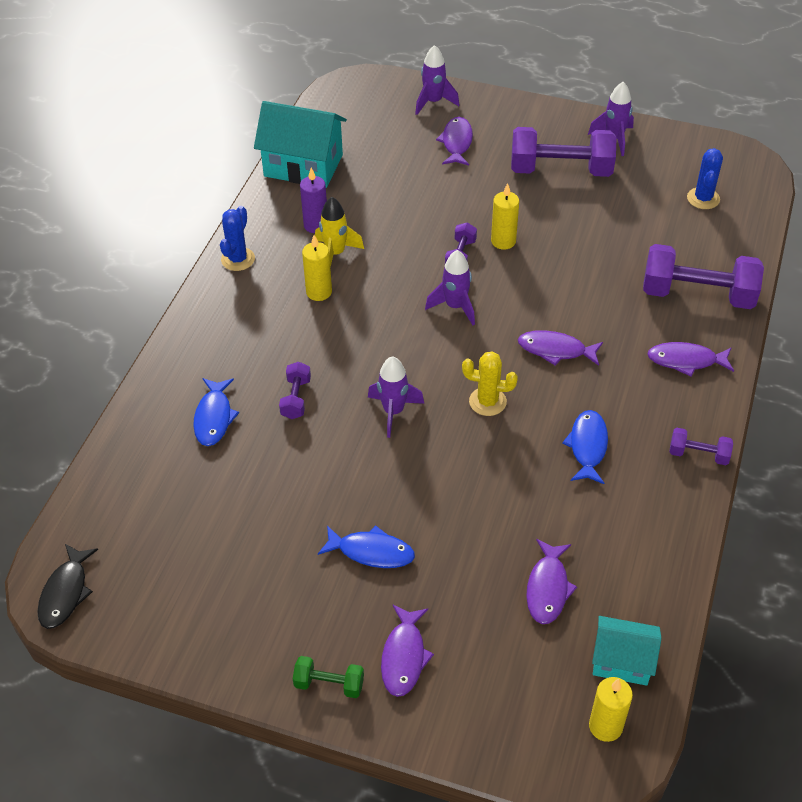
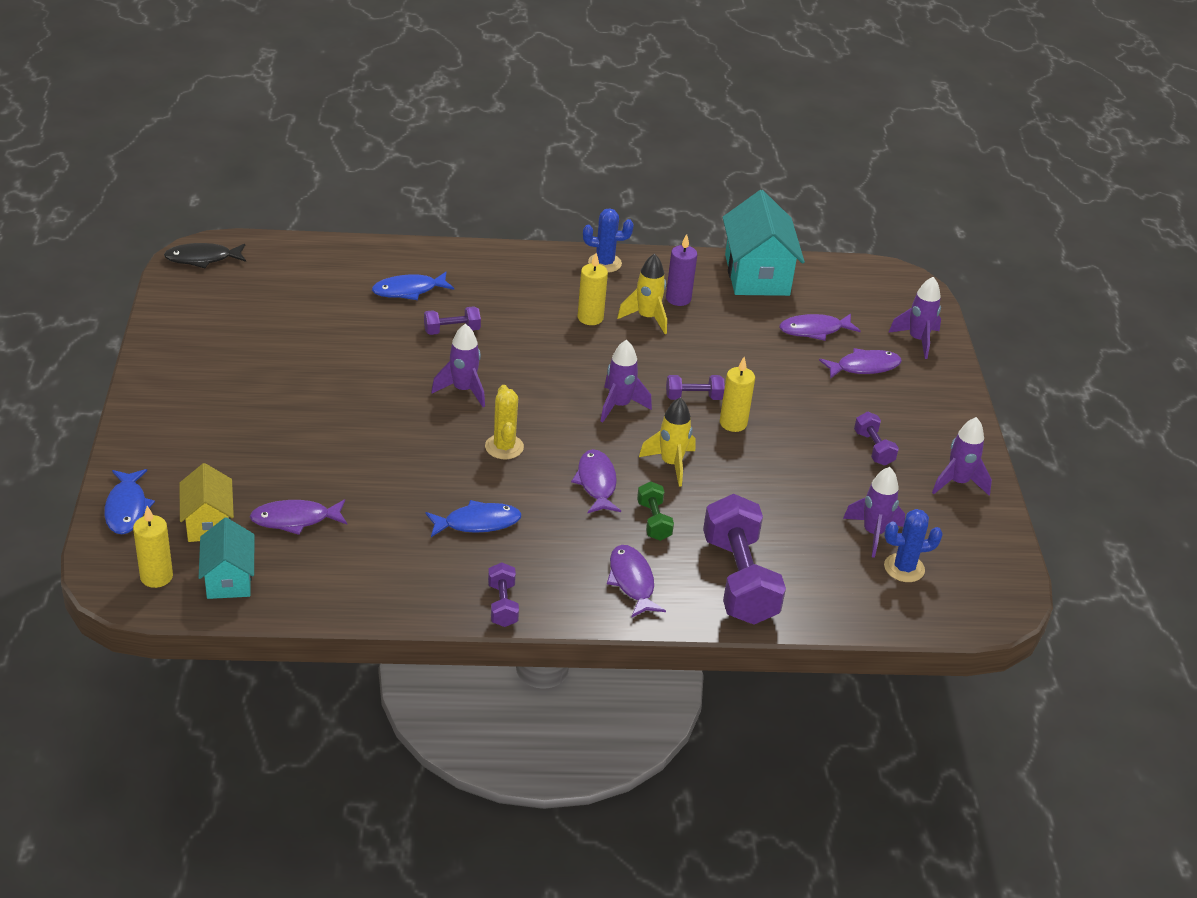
camera: 65 degrees right, 10 degrees down
(329, 684) = (156, 408): green dumbbell -> green dumbbell (653, 521)
(371, 552) = (298, 406): blue fish -> blue fish (127, 508)
(404, 657) = (195, 444): purple fish -> purple fish (814, 330)
(534, 665) = (208, 523): none -> yellow house
(544, 295) = (671, 464): none -> yellow rocket
(560, 170) = (873, 448): purple dumbbell -> purple dumbbell, size x0.48
(660, 202) = (873, 533): none -> purple rocket

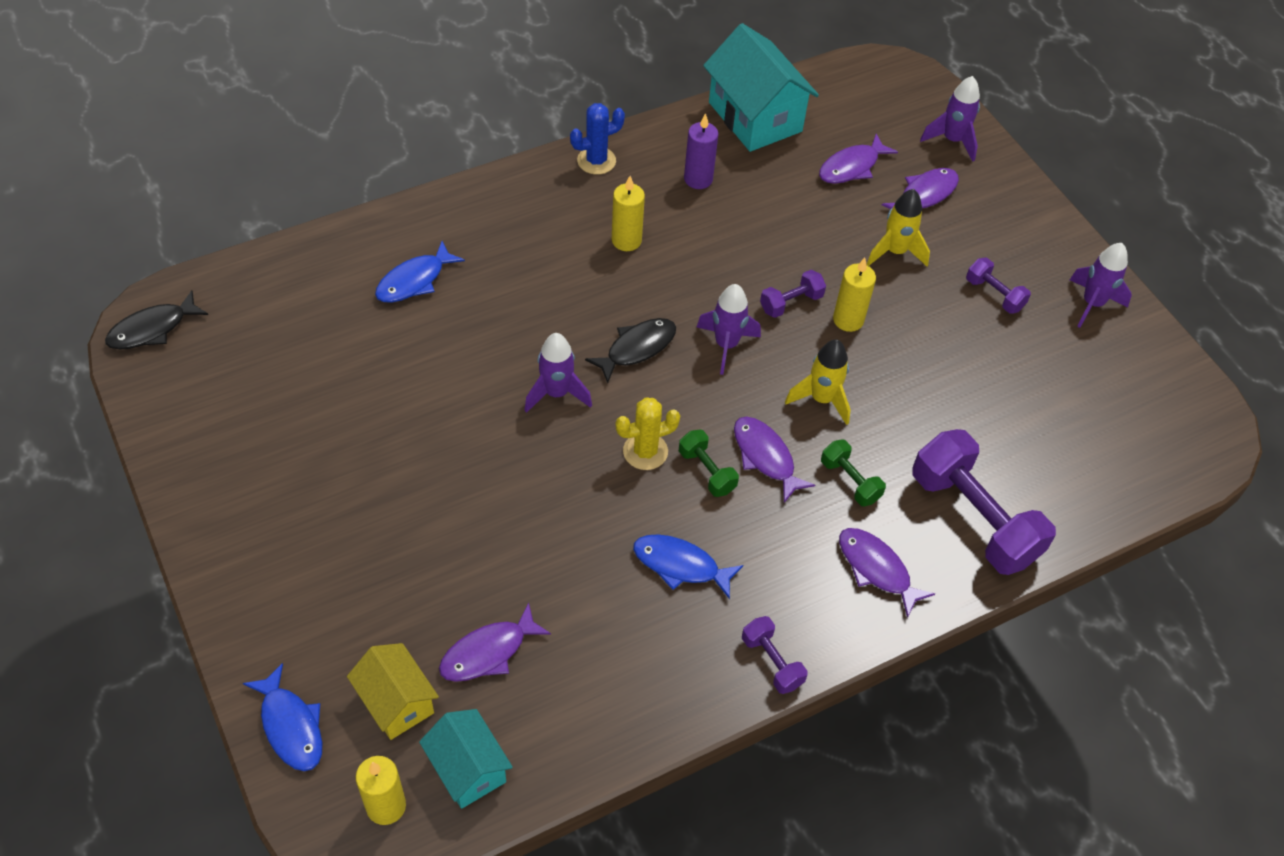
camera: 25 degrees left, 15 degrees up
(452, 330) = (494, 317): purple dumbbell -> none
(477, 523) = (680, 565): blue fish -> blue fish turned 120 degrees counterclockwise
(504, 447) = (645, 451): yellow cactus -> yellow cactus turned 75 degrees counterclockwise
(543, 475) = (707, 471): none -> green dumbbell
(546, 384) = (637, 348): none -> black fish
(647, 318) = (683, 217): yellow rocket -> yellow rocket (895, 252)
(873, 533) = (1057, 401): purple rocket -> none
(904, 568) = (1108, 432): blue cactus -> none

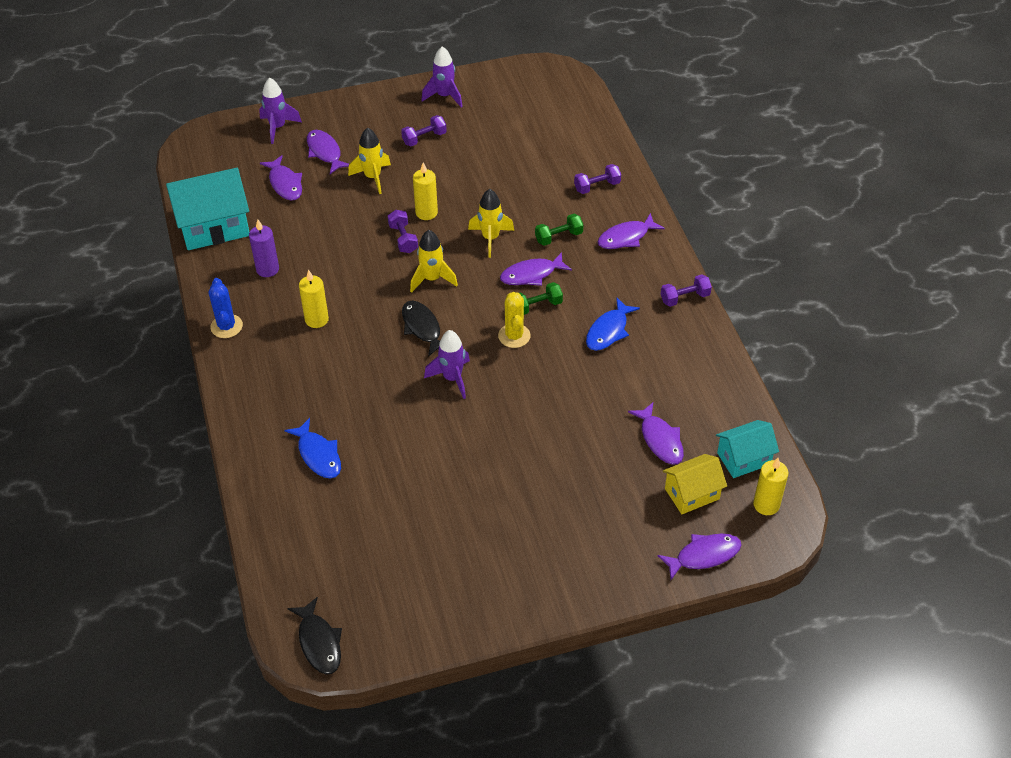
camera: 75 degrees left, 5 degrees down
(291, 726) = (704, 555): blue fish -> purple fish
(726, 345) = (432, 279): purple rocket -> yellow rocket
(973, 518) = (597, 186): purple dumbbell -> purple dumbbell, size x0.48

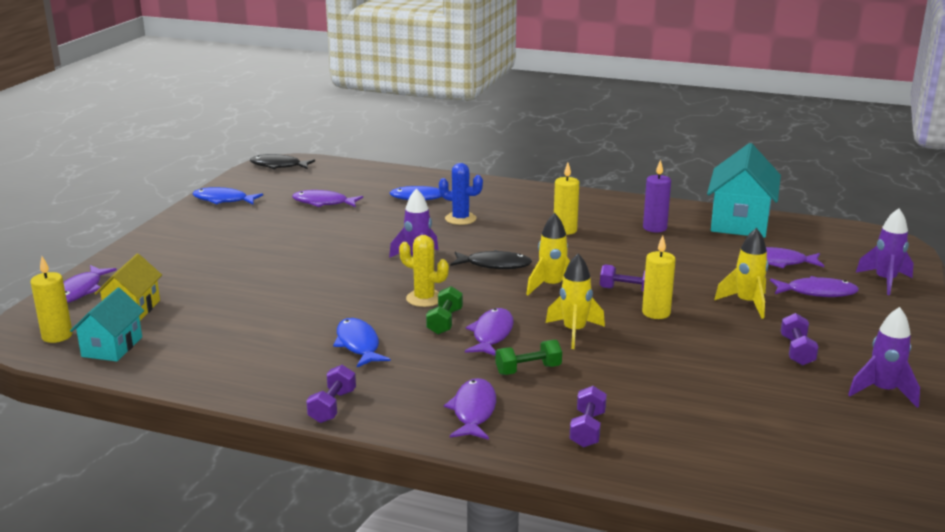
camera: 125 degrees right, 25 degrees down
(226, 326) = (601, 200): blue cactus -> blue cactus (460, 219)
(450, 614) = (223, 200): none -> blue fish
(559, 237) = (528, 370): green dumbbell -> green dumbbell turned 60 degrees clockwise
(660, 439) = (203, 318): purple fish -> purple fish (323, 203)

